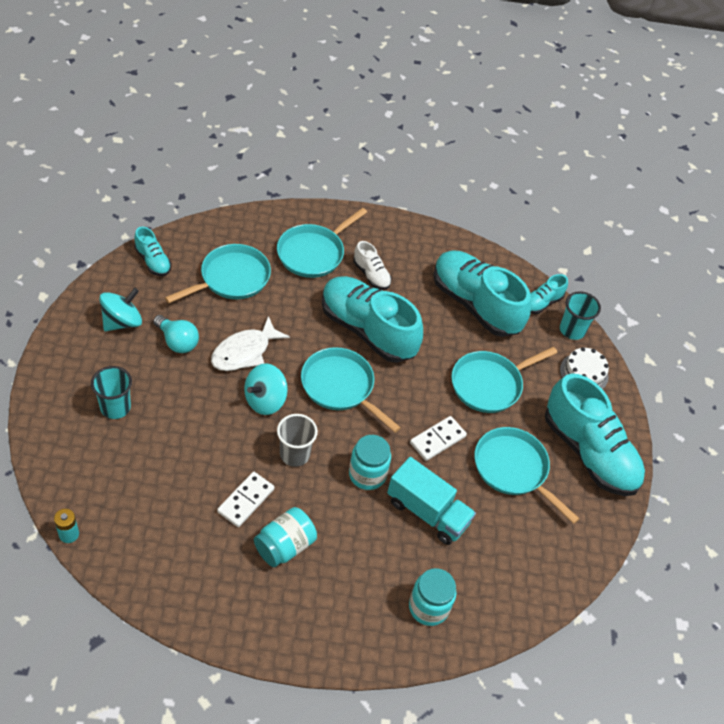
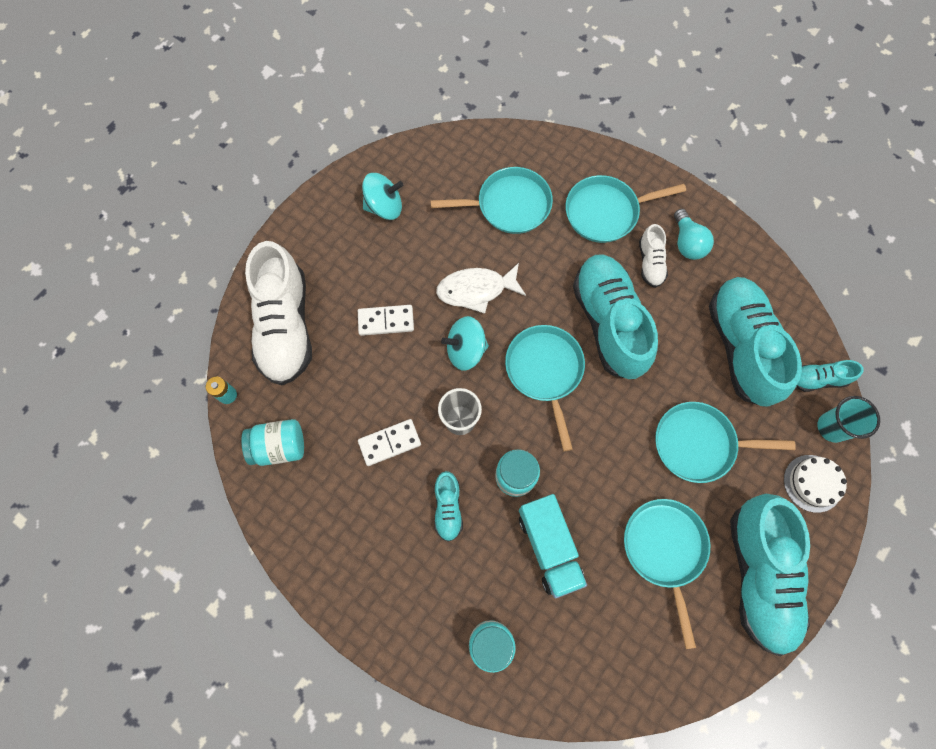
camera: 40 degrees right, 20 degrees up
(90, 453) = (285, 326): none -> white shoe
(115, 407) = (331, 291): turquoise cup -> none
(153, 261) = (447, 155): turquoise shoe -> turquoise shoe (448, 508)
(177, 342) = (421, 250): turquoise light bulb -> turquoise light bulb (687, 243)
(284, 546) = (397, 507): turquoise jar -> turquoise jar (279, 446)
(437, 439) = (606, 476): white domino -> white domino (386, 321)

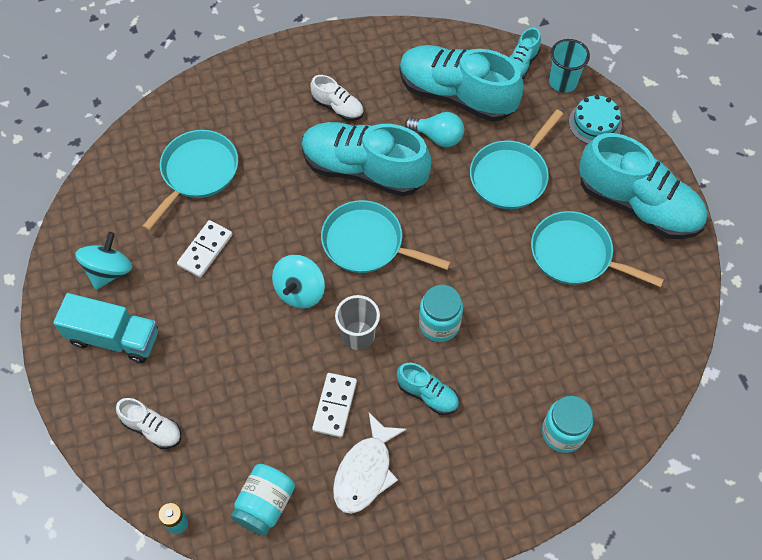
camera: 55 degrees left, 10 degrees down
(285, 326) = (152, 428): white shoe -> white shoe, size x0.46
(386, 321) = (220, 338): white domino -> white domino (205, 250)
(476, 290) = (252, 248): white fish -> white fish (365, 471)
(549, 547) = (515, 336): turquoise truck -> turquoise truck (114, 337)
(605, 212) = (267, 108): turquoise pan -> none
(687, 243) = (343, 71): turquoise light bulb -> turquoise light bulb (438, 137)
(812, 483) = (595, 123): white cake -> turquoise cake

